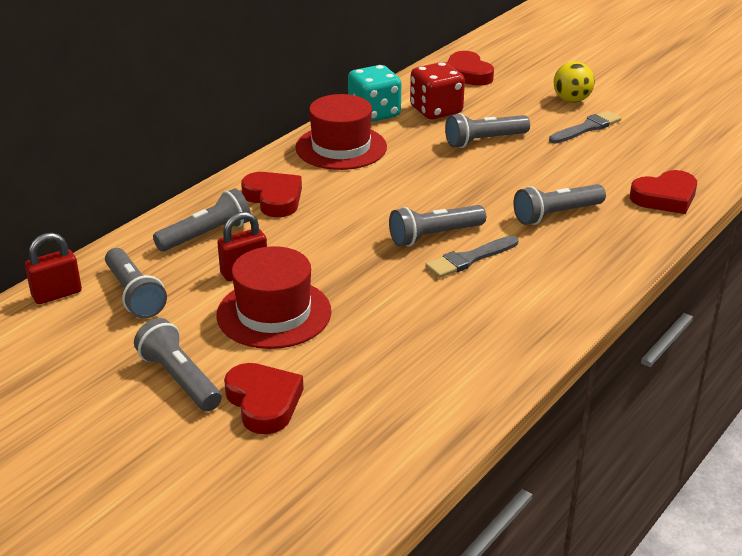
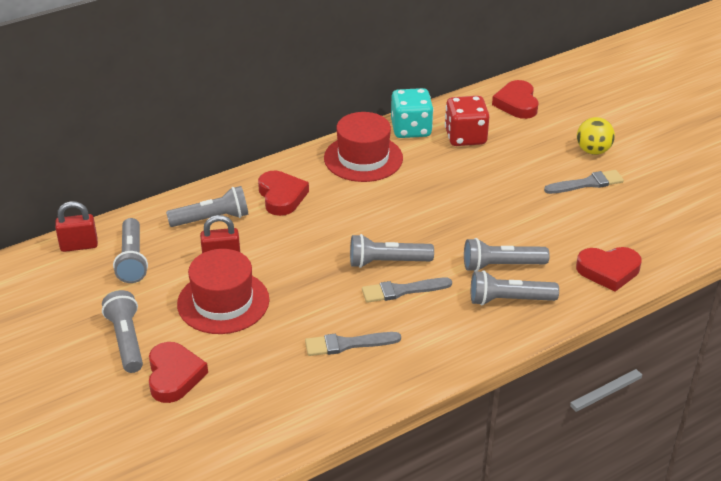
camera: 20 degrees right, 5 degrees up
(446, 323) = (347, 344): none -> grey brush
(484, 141) = (487, 177): grey flashlight -> grey flashlight (509, 300)

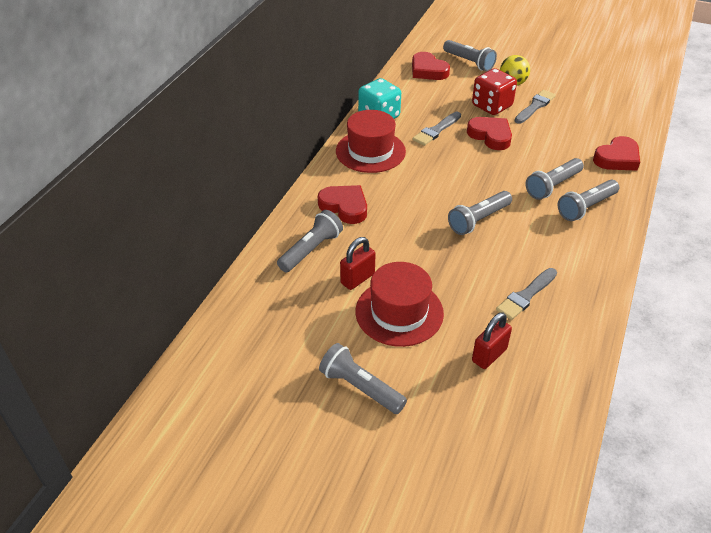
camera: 35 degrees left, 5 degrees up
(79, 246) = (223, 328): red padlock -> red padlock (489, 355)
(132, 260) = (284, 316): grey flashlight -> grey flashlight (469, 62)
(174, 376) = (433, 395): red heart -> red heart (490, 136)
(402, 290) = (513, 236): grey brush -> grey brush (436, 130)
(465, 137) = (422, 107): red dice -> red dice (491, 106)

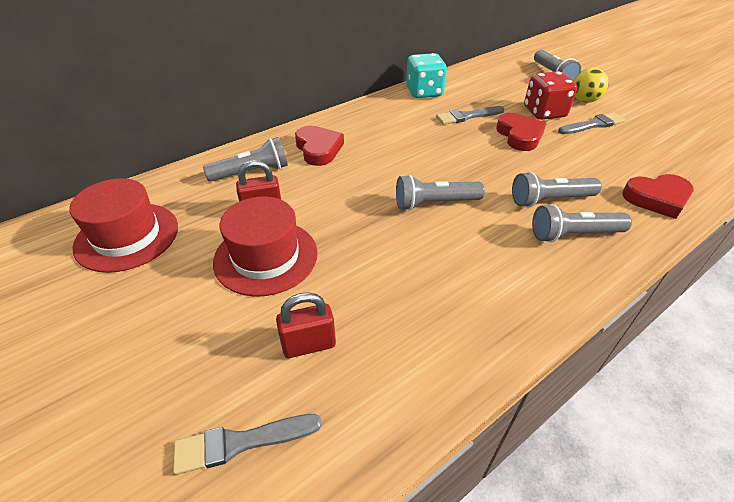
camera: 30 degrees right, 0 degrees up
(360, 387) = (149, 312): grey flashlight -> none
(370, 151) = (388, 115): red hat -> red hat (127, 236)
(428, 70) = (505, 71): red heart -> none
(526, 295) = (415, 298): grey brush -> grey brush (241, 442)

